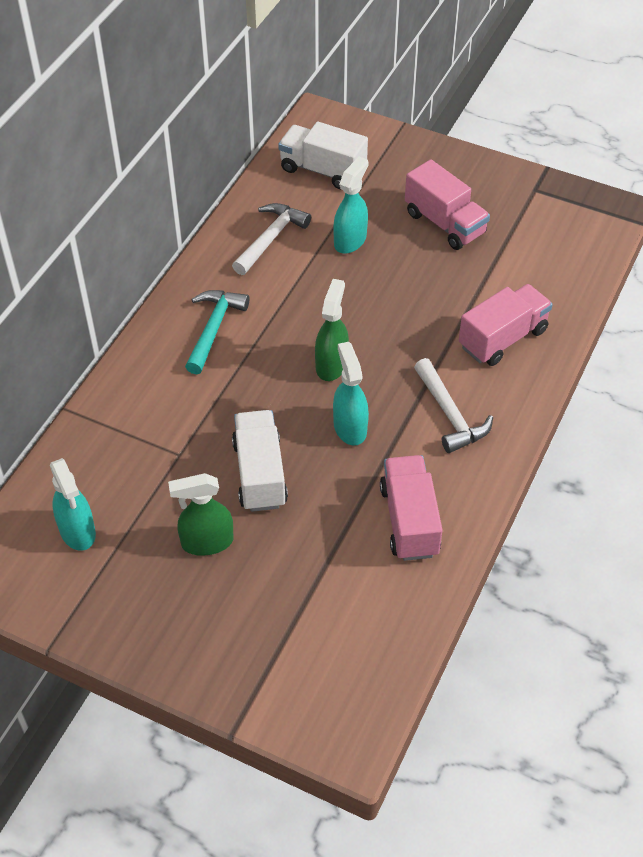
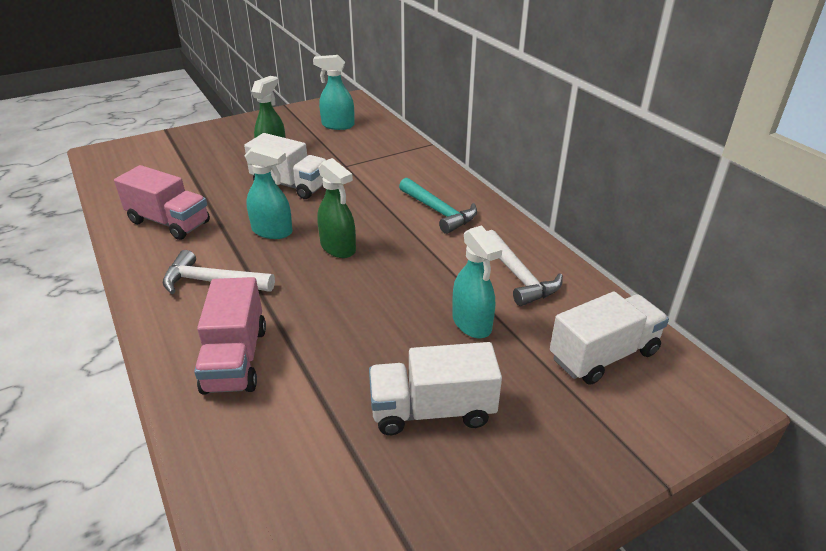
camera: 125 degrees right, 15 degrees down
(444, 223) = (432, 410): pink truck -> white truck

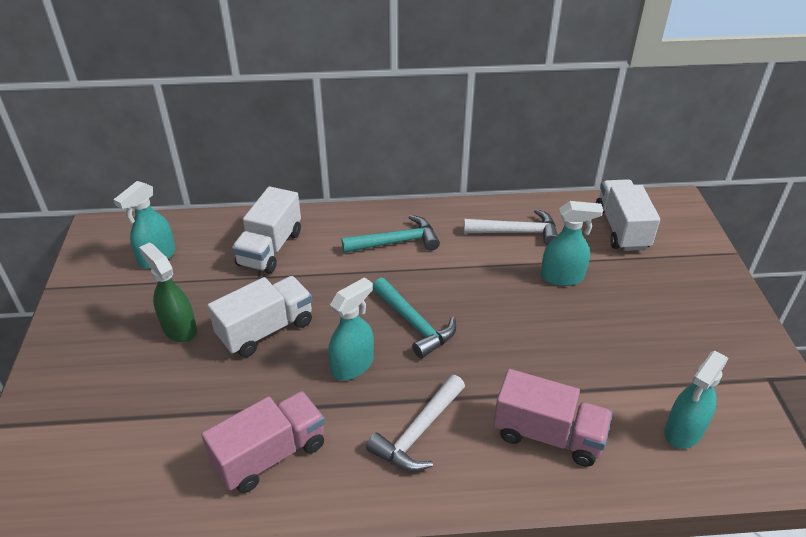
camera: 65 degrees left, 5 degrees up
(279, 468) = (683, 431): none -> turquoise spray bottle
(338, 248) = (414, 324): green spray bottle -> turquoise hammer
(432, 410) = (648, 329): white truck -> white truck (270, 248)

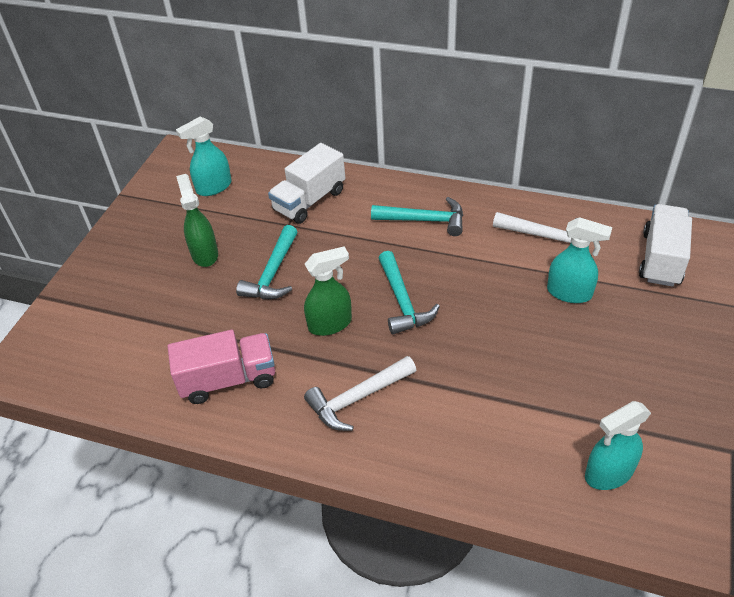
camera: 25 degrees right, 5 degrees up
(266, 330) = (273, 273): white truck -> turquoise hammer
(353, 365) = (330, 324): turquoise spray bottle -> green spray bottle
(548, 435) = (472, 436): pink truck -> none

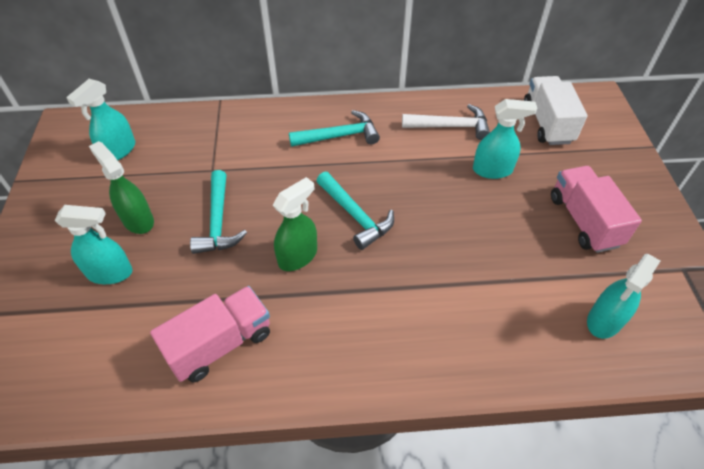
camera: 25 degrees left, 5 degrees up
(164, 293) = (110, 273): none -> turquoise spray bottle
(309, 201) = (223, 142): white truck -> none
(357, 398) = (358, 322): white hammer -> none
(644, 370) = (584, 221): none -> pink truck

